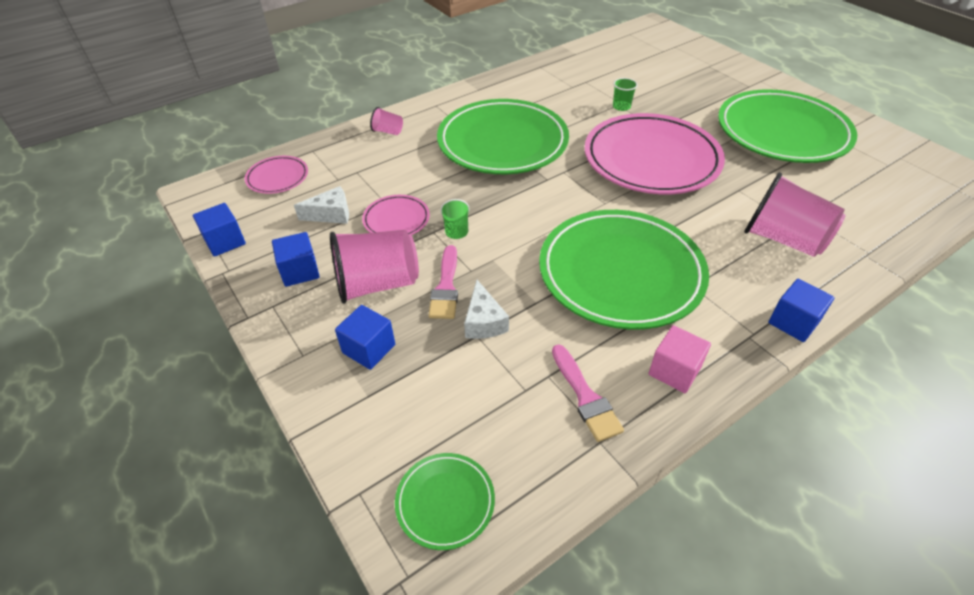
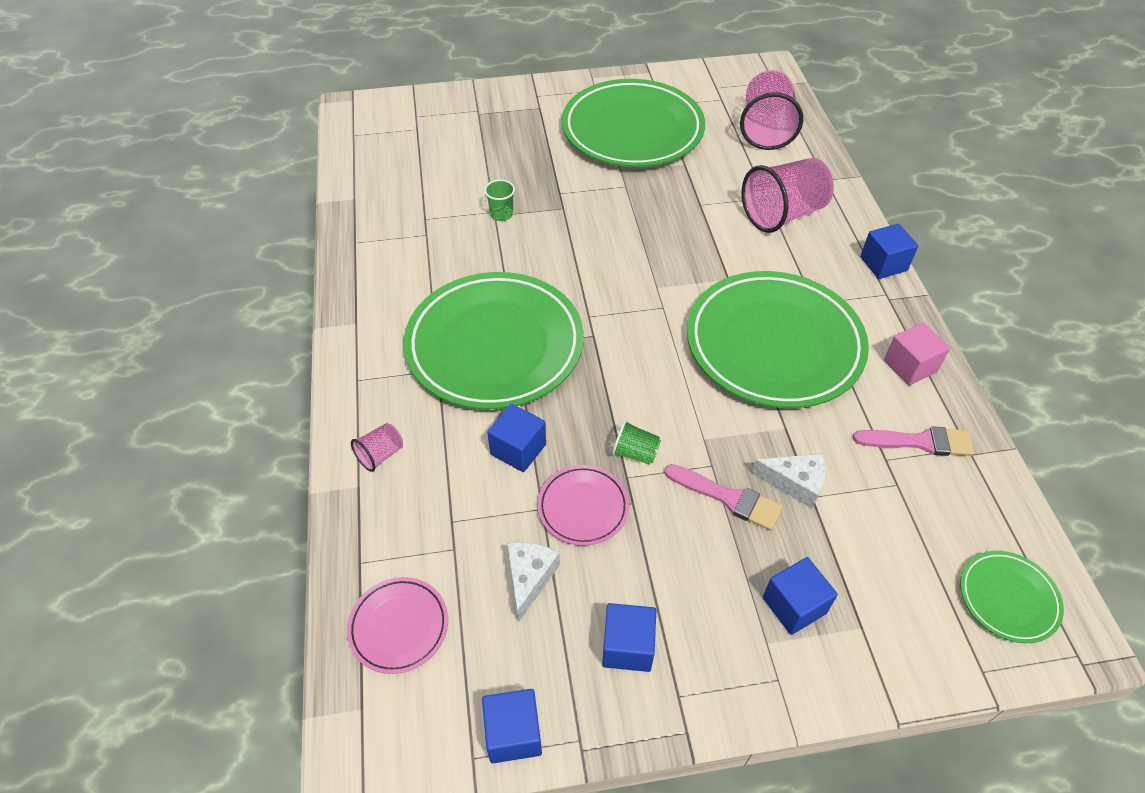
camera: 65 degrees left, 5 degrees up
(377, 284) = (692, 565): pink cup -> pink cup (765, 130)
(425, 179) = (518, 449): none -> blue cube
(651, 159) = (614, 238): pink plate -> none

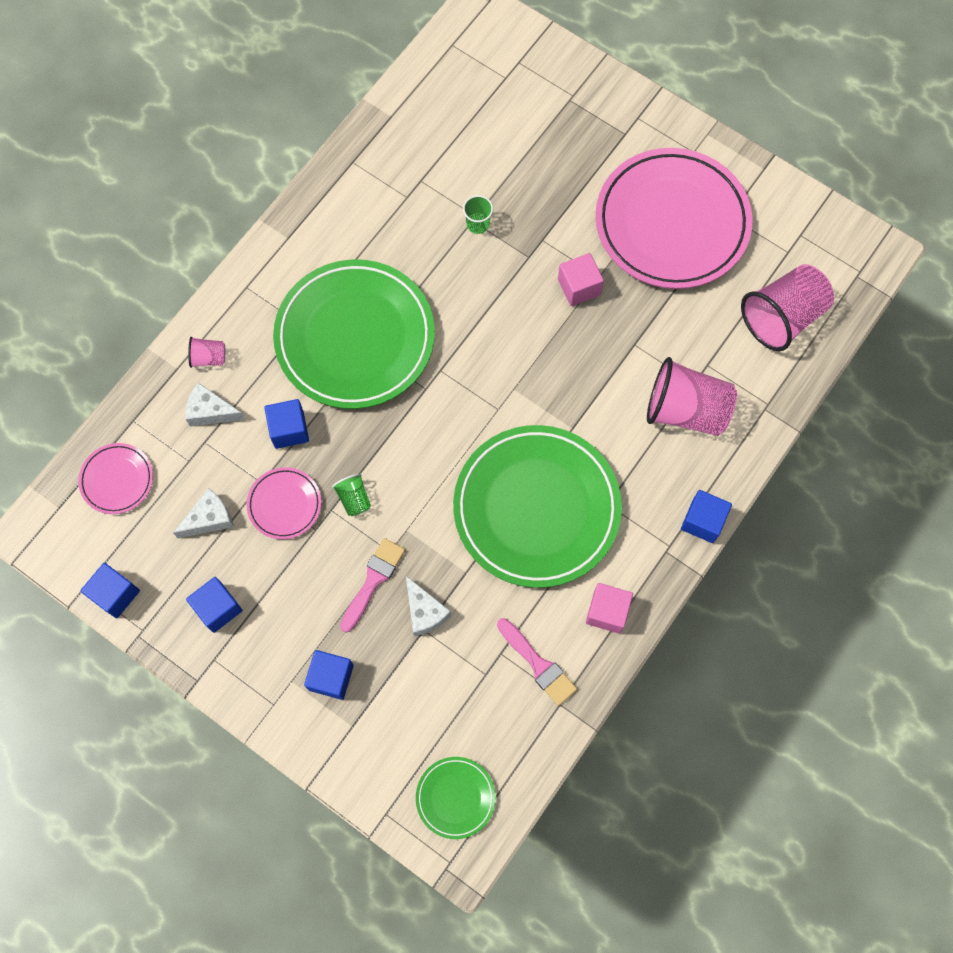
camera: 45 degrees right, 20 degrees up
(430, 493) = (211, 411): none -> white cheese
(620, 200) = (579, 287): none -> pink cube
(632, 130) = (672, 223): green plate -> pink plate
(728, 498) = (373, 581): pink brush -> pink brush turned 135 degrees counterclockwise

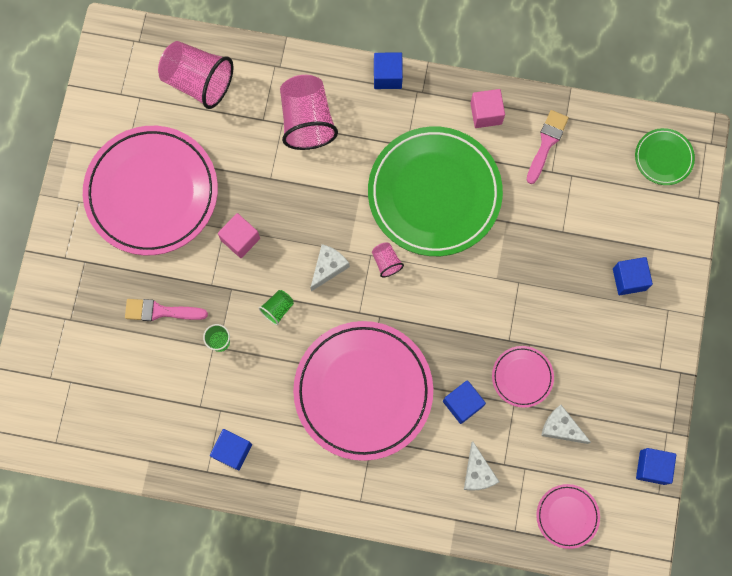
camera: 115 degrees left, 5 degrees up
(209, 357) = (434, 499): pink cup -> pink cup (386, 262)
(218, 608) = (623, 385): blue cube -> blue cube (232, 451)
(354, 499) = (492, 327): green cup -> green cup (277, 309)
(355, 337) = (363, 391): green plate -> pink plate
(373, 581) = (546, 283): pink brush -> pink brush (161, 311)
(424, 611) = (549, 237): white cheese -> white cheese (328, 267)

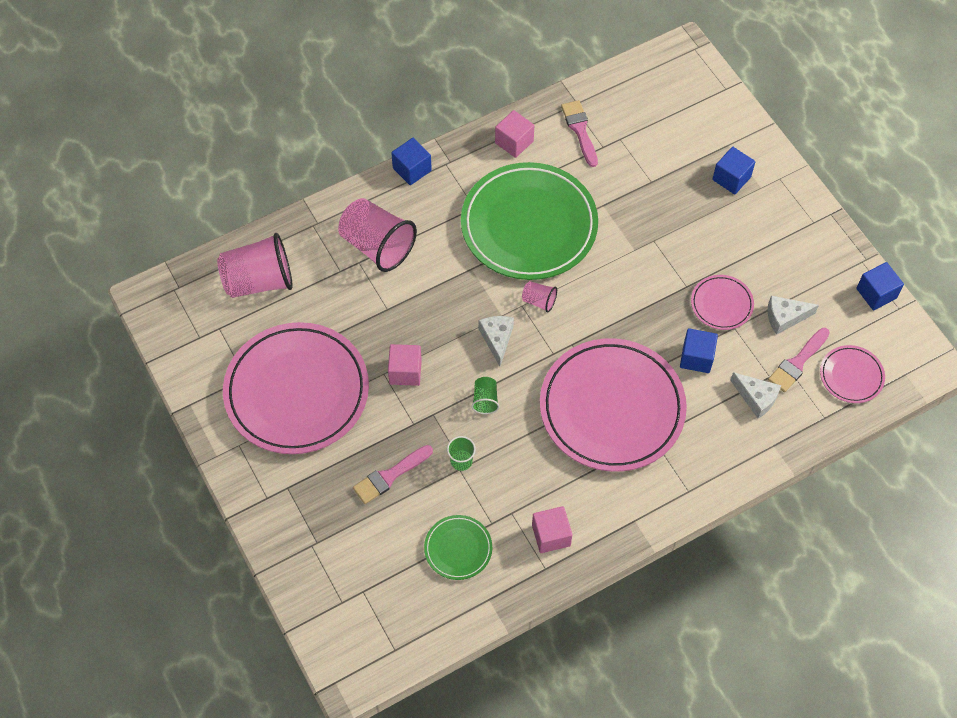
camera: 40 degrees left, 15 degrees down
(232, 451) = (551, 535): blue cube -> pink cube
(536, 471) = (797, 362): none -> pink brush
(663, 158) = (674, 80): green plate -> green plate (458, 549)

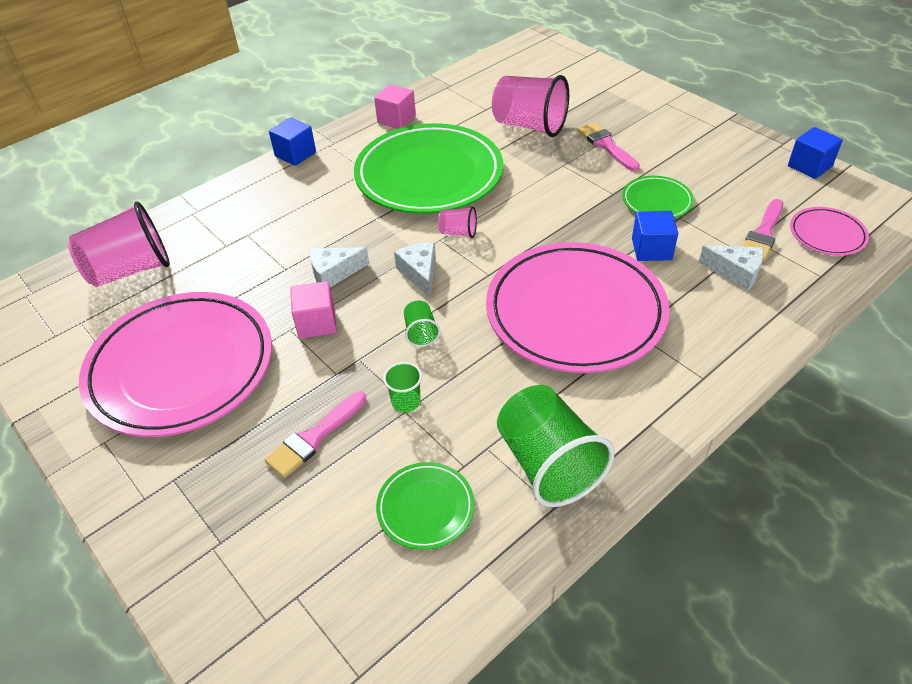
camera: 10 degrees left, 15 degrees down
(377, 246) = (266, 218): pink cup -> pink cup (529, 125)
(551, 535) = (548, 464): pink cube -> green cup
(580, 130) = (459, 102): pink brush -> pink brush (606, 145)
(721, 304) = (657, 201): pink plate -> green plate
(731, 178) = (620, 110): blue cube -> none
(785, 317) = (728, 200): white cheese -> white cheese (334, 273)

